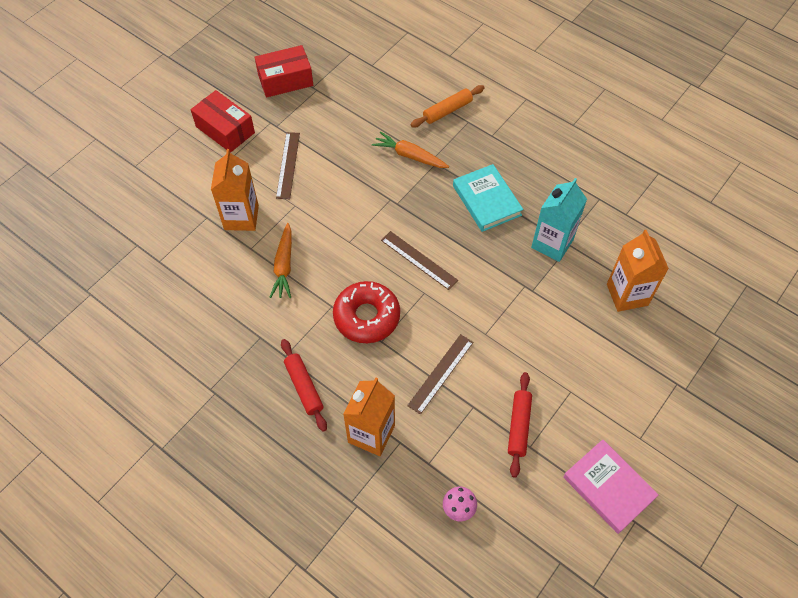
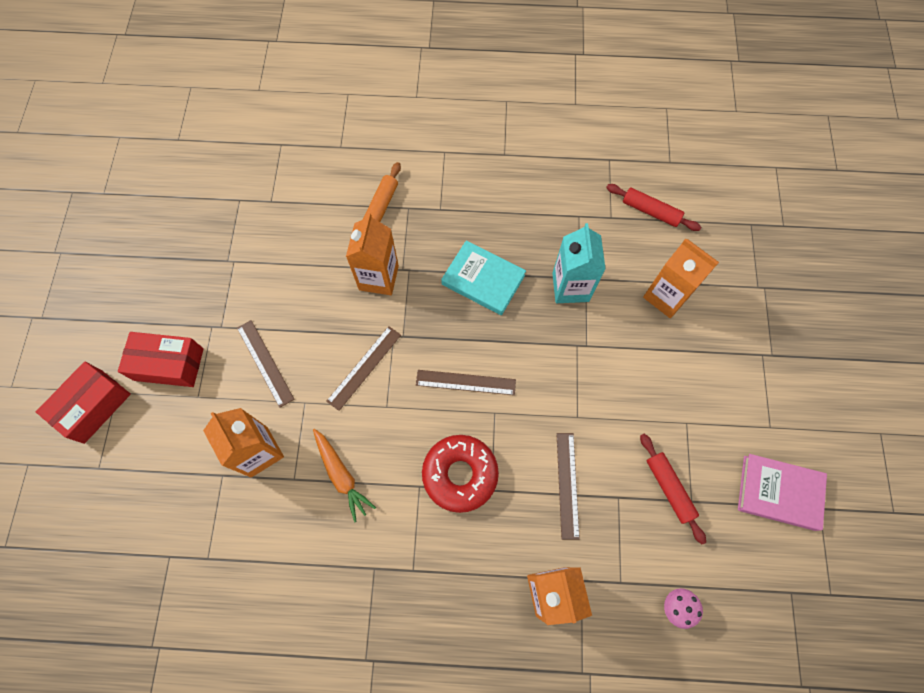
camera: 35 degrees left, 10 degrees up
(285, 80) = (193, 269): red box -> red box (93, 406)
(304, 387) = (455, 590): red rolling pin -> red rolling pin (650, 211)
(353, 207) = (364, 367): none -> brown ruler
(409, 156) = (378, 278): orange carrot -> orange carton

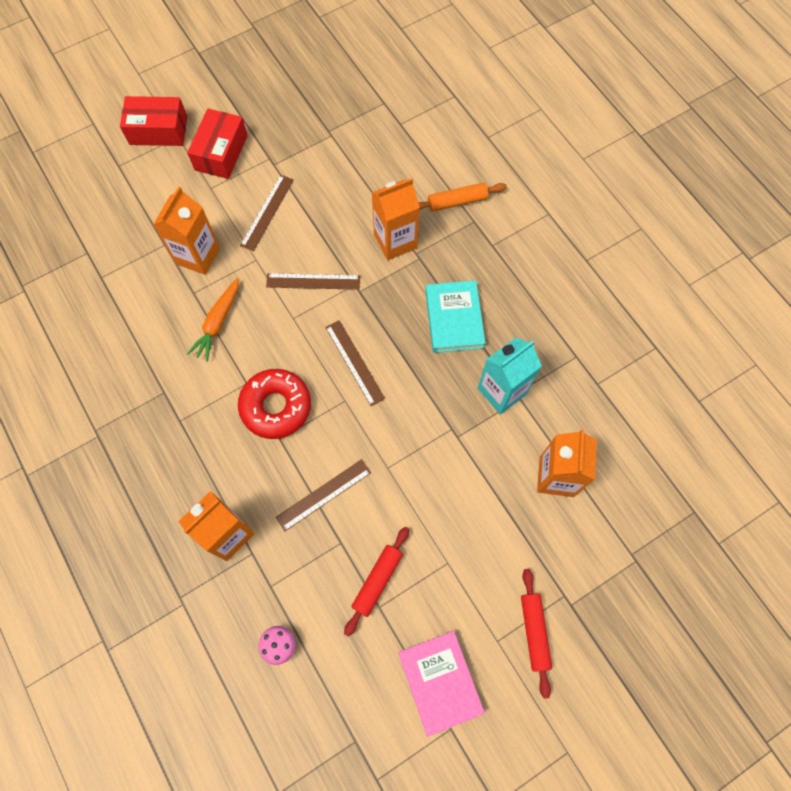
camera: 55 degrees right, 0 degrees up
(169, 364) = (221, 152): red box -> red box turned 45 degrees clockwise
(650, 211) = (632, 414): red rolling pin -> red rolling pin (534, 632)

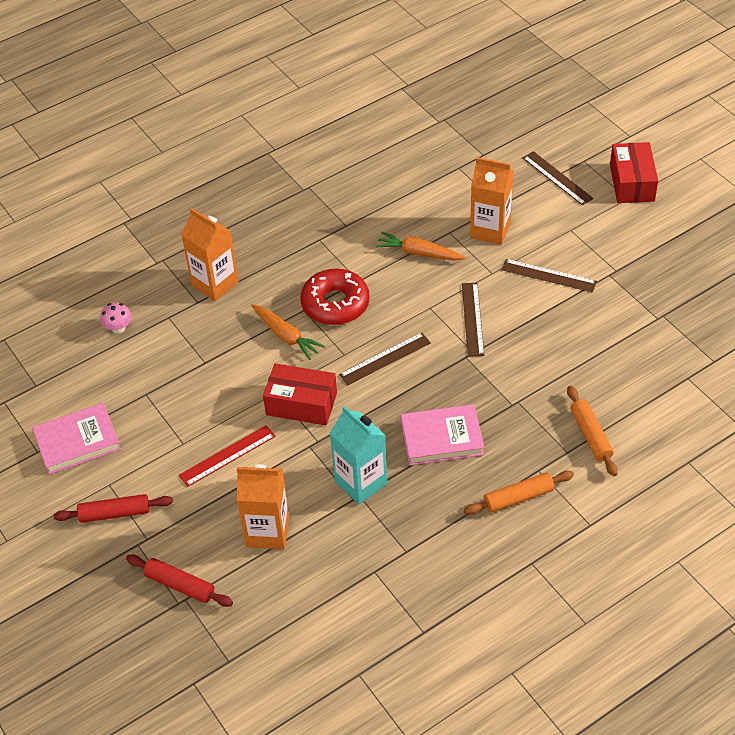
camera: 90 degrees right, 20 degrees down
(221, 152) = (615, 232): red box -> red box (301, 404)
(314, 457) = (286, 336): none -> orange carrot
(323, 494) = (250, 346): brown ruler -> brown ruler (557, 178)
(377, 581) = (169, 391): red rolling pin -> red rolling pin (180, 585)
(395, 241) = (530, 382): orange carton -> none
(454, 318) = (442, 438): turquoise book -> pink book
(465, 516) = (227, 455): none -> red ruler
(521, 263) = (518, 498): none -> orange rolling pin

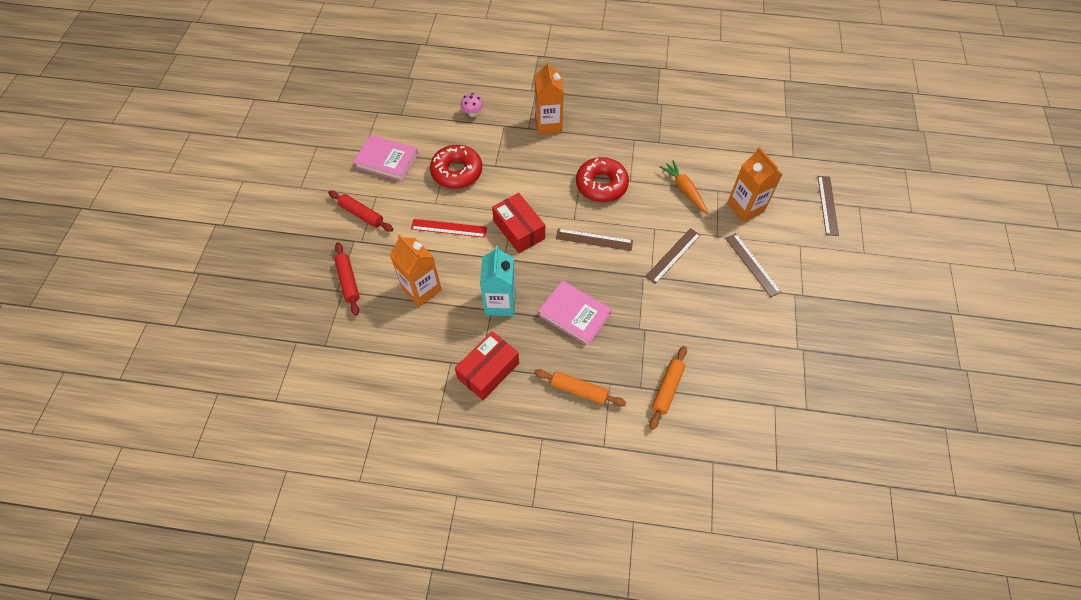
camera: 40 degrees right, 10 degrees up
(171, 397) = (457, 172): none -> red donut
(286, 336) = (554, 183): orange carrot -> none
(632, 183) = (878, 244): red box -> red box (488, 371)

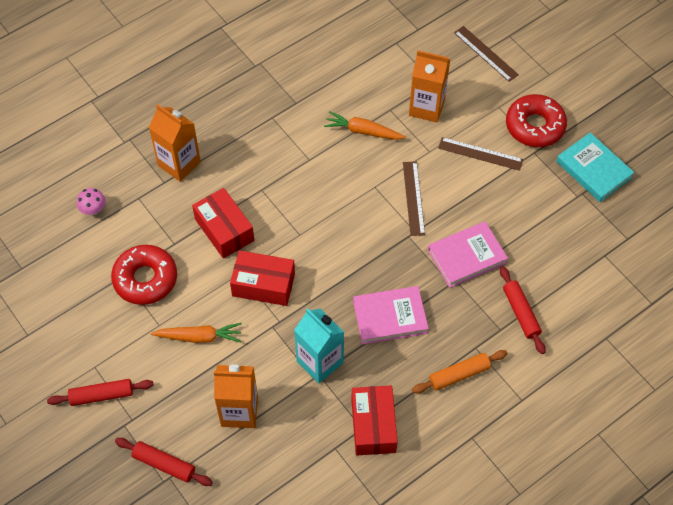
camera: 45 degrees left, 0 degrees up
(387, 160) = (63, 324): pink book -> pink book (467, 256)
(449, 228) = (199, 337): red ruler -> orange carrot
(532, 180) = (224, 230): none -> red box
(594, 239) = (336, 238): brown ruler -> none
(601, 185) = (289, 183): red donut -> red donut (535, 126)
(667, 389) = (521, 313): orange rolling pin -> red rolling pin
(830, 341) = (593, 170): none -> turquoise book

